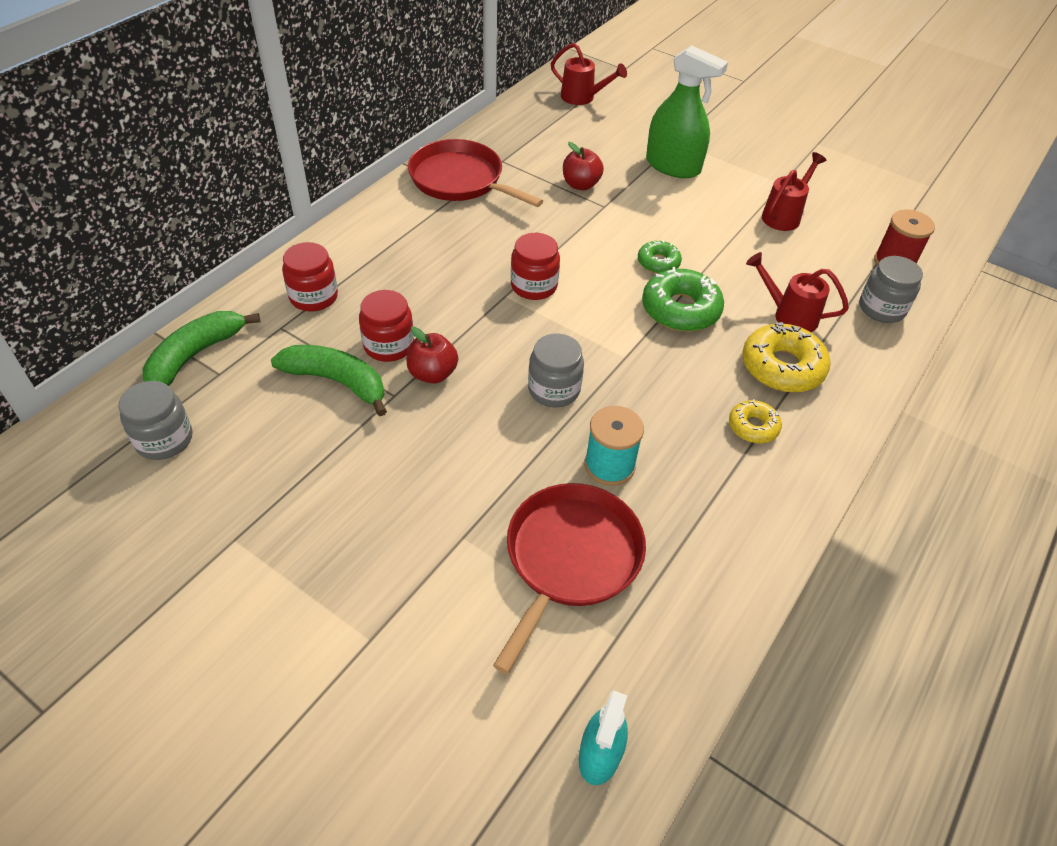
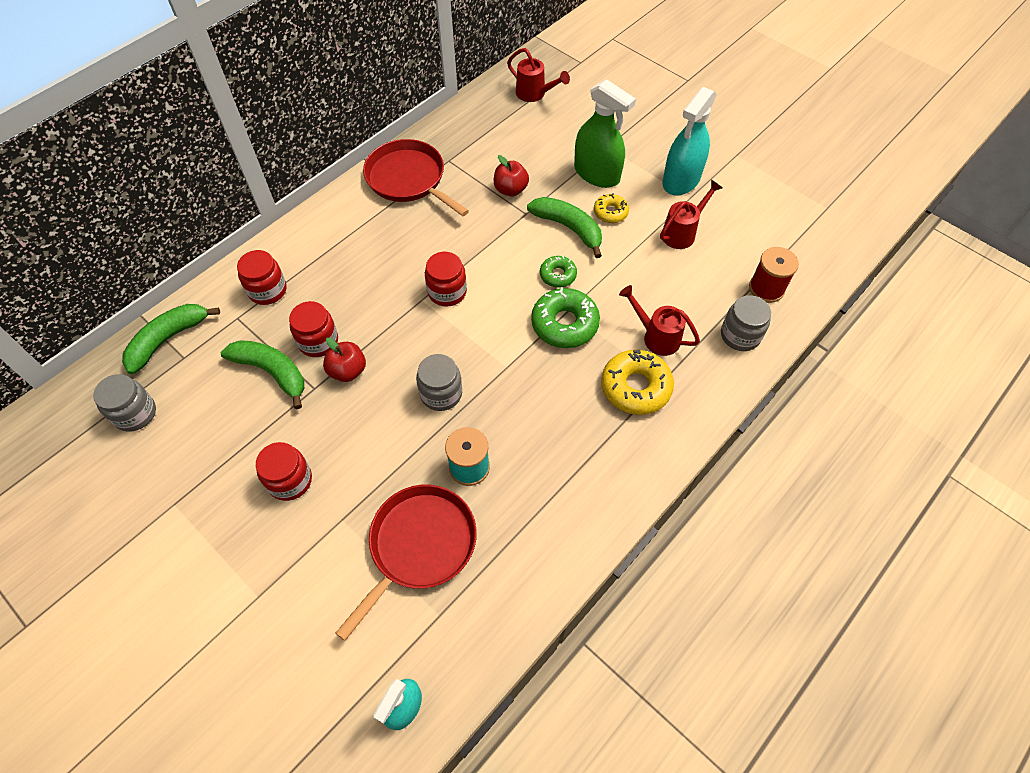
camera: 10 degrees right, 10 degrees up
(385, 499) = (290, 480): none -> red jar
(657, 217) = (569, 228): none -> green banana
(753, 427) = (595, 442): yellow donut -> yellow donut (610, 212)
(767, 168) = (681, 180): none -> turquoise spray bottle

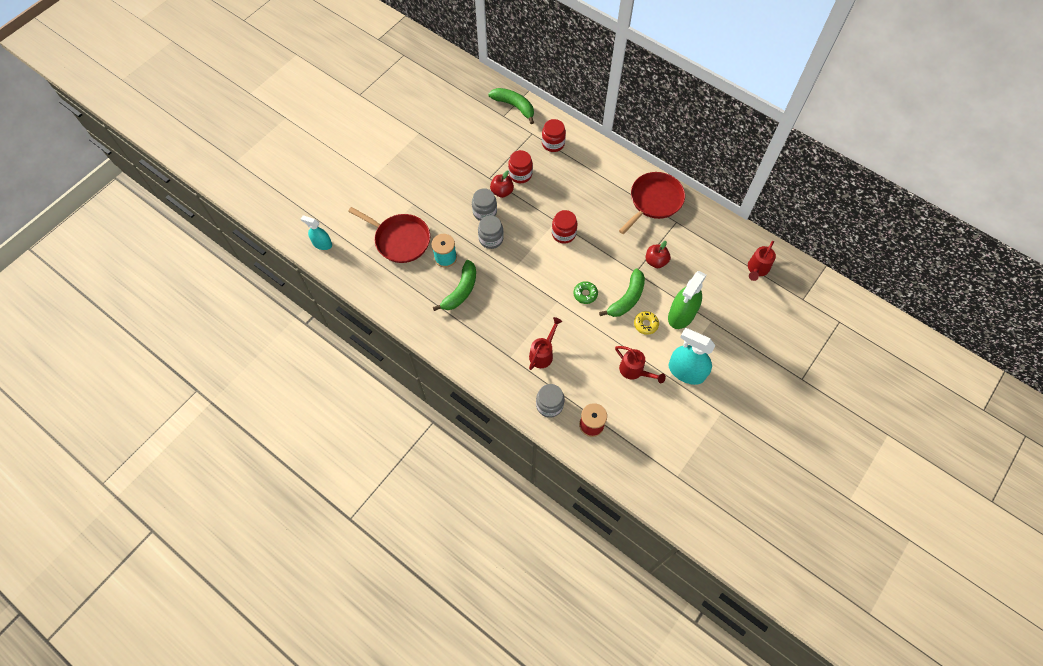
camera: 85 degrees right, 5 degrees up
(135, 413) = (468, 104): grey jar -> grey jar (484, 212)
(272, 372) = (497, 157): green banana -> green banana (460, 291)
(290, 480) = (433, 178): red jar -> none
(564, 324) = (547, 300): green donut -> none
(636, 387) = (504, 341): yellow donut -> none

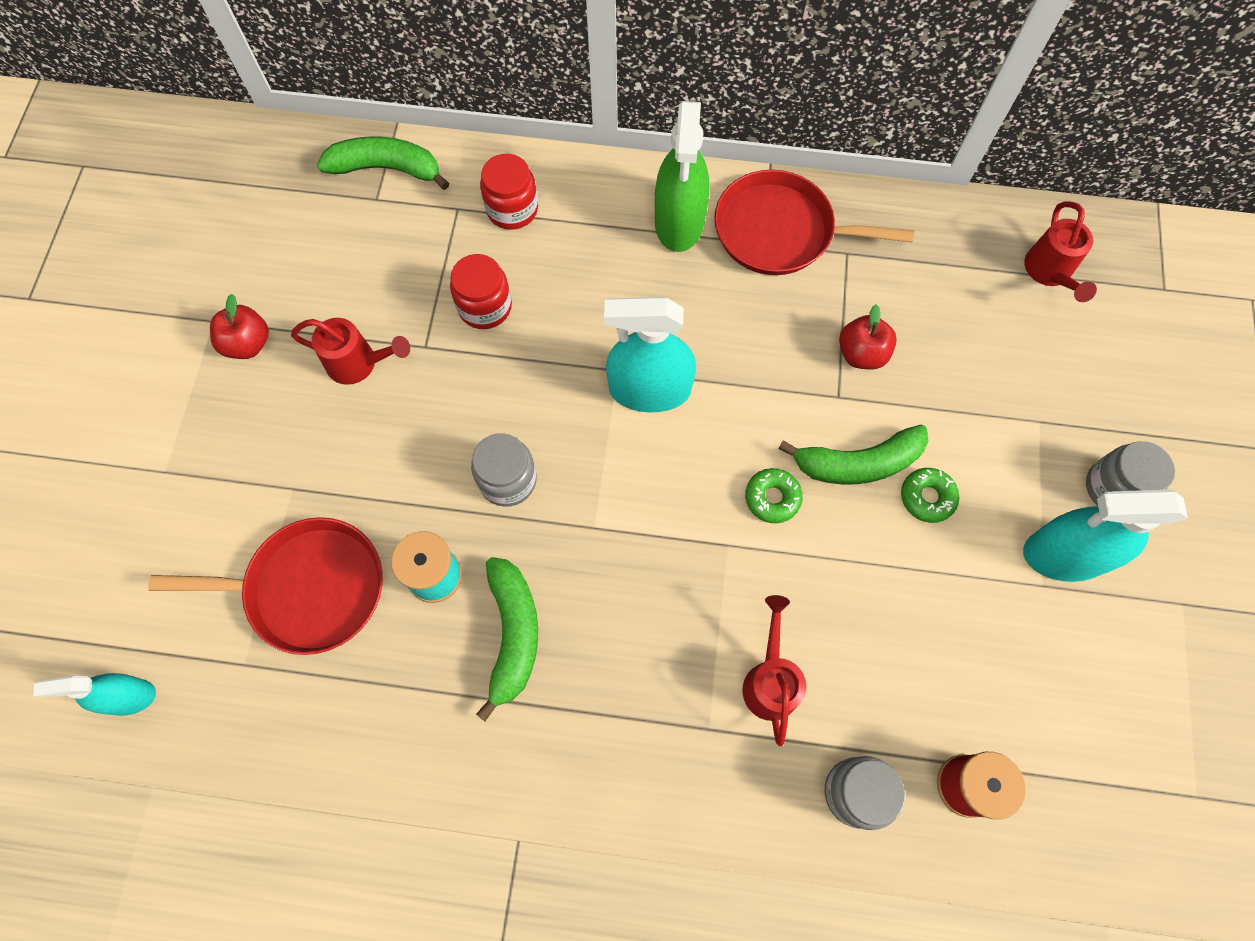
camera: 30 degrees left, 5 degrees up
(484, 212) = (459, 427): grey jar -> grey jar (1113, 488)
(502, 192) = (469, 363): red apple -> red apple (248, 344)
(563, 234) = (649, 389): red jar -> turquoise spray bottle
(627, 299) = (857, 463): green banana -> green banana turned 75 degrees clockwise
(634, 371) = (970, 611): red watering can -> red watering can (359, 363)
(645, 324) = (927, 497): yellow donut -> green donut
(654, 201) = (780, 231): red pan -> red pan turned 90 degrees counterclockwise
(681, 314) = (979, 439): green spray bottle -> green spray bottle (679, 221)

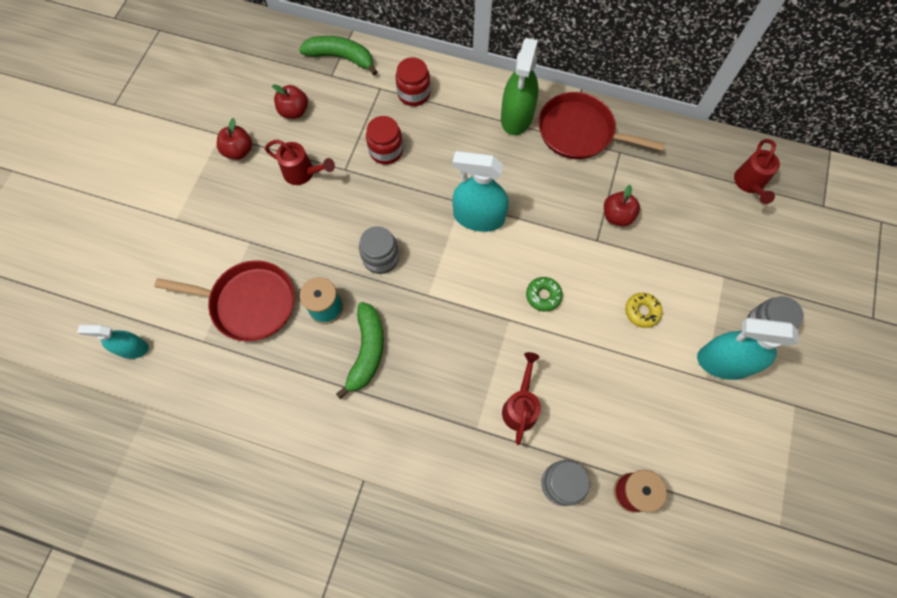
camera: 10 degrees right, 0 degrees up
(327, 266) = (294, 111): none -> red apple
(857, 463) = (601, 283): green banana -> none
(927, 497) = (642, 311): green donut -> yellow donut

